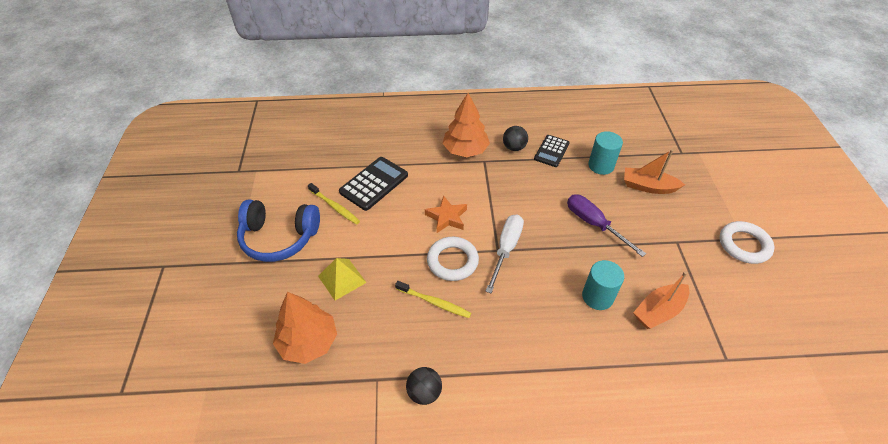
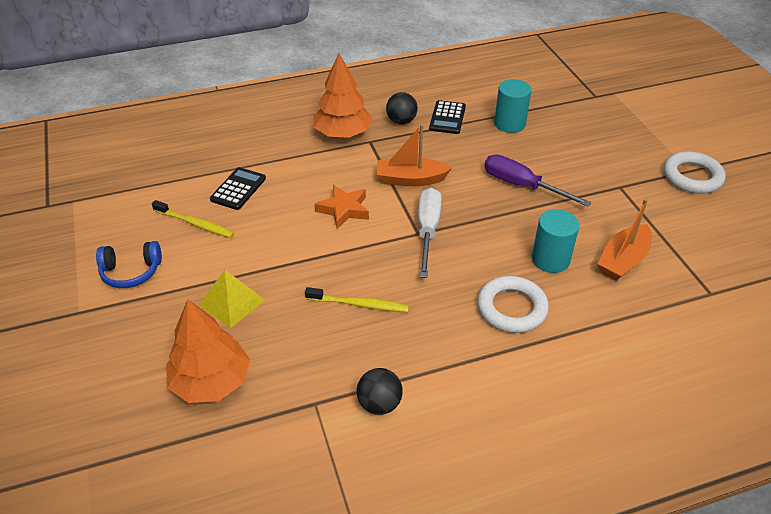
camera: 15 degrees left, 5 degrees down
(279, 238) = (131, 272): blue headphones -> blue headphones, size x0.59
(374, 184) = (238, 189): black calculator -> black calculator, size x0.66
(452, 261) = (367, 255): white ring -> white ring (512, 308)
(648, 186) = (570, 136): orange boat -> orange boat (410, 179)

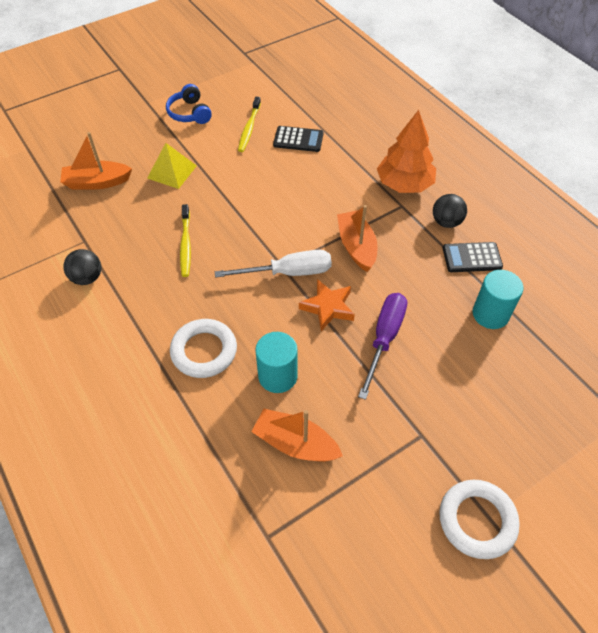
camera: 75 degrees right, 10 degrees up
(211, 381) = (97, 182): orange tree -> orange boat
(344, 209) = (296, 209): orange star -> orange star (328, 307)

